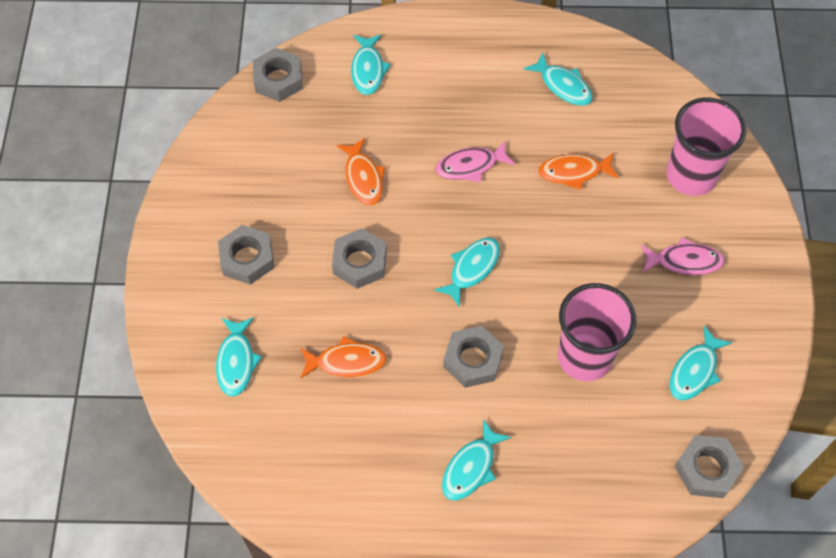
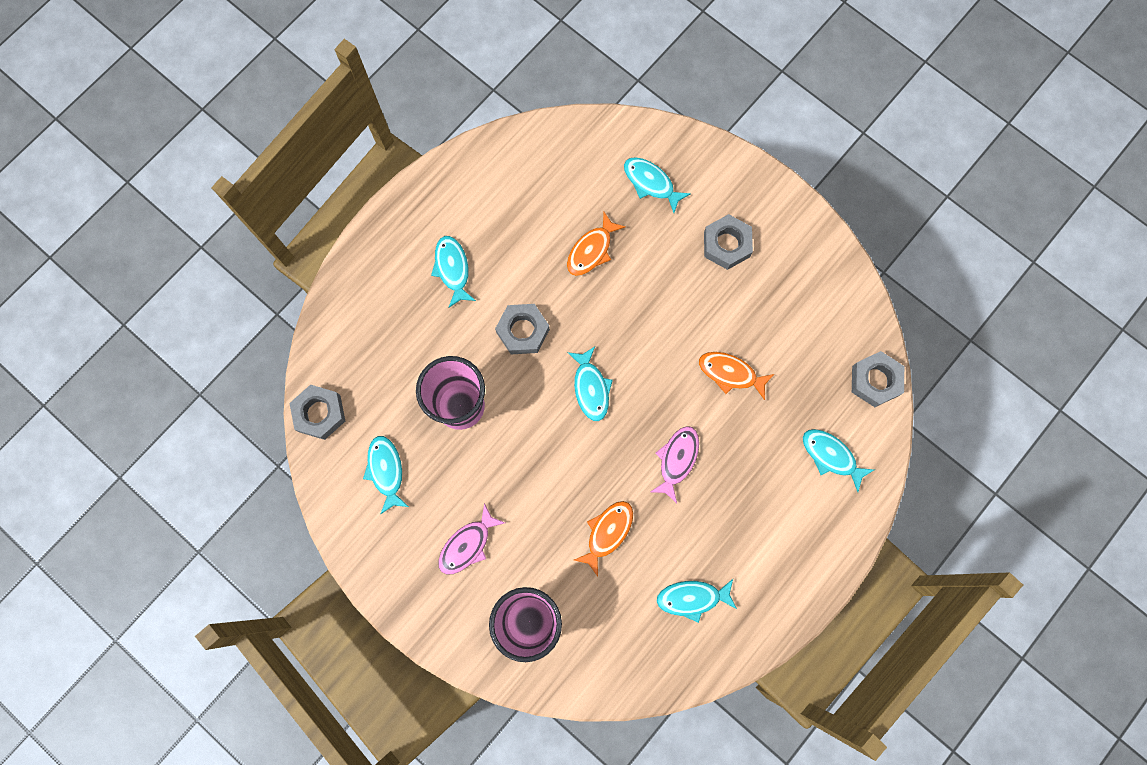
camera: 130 degrees right, 15 degrees up
(359, 262) = (660, 316): grey nut -> none

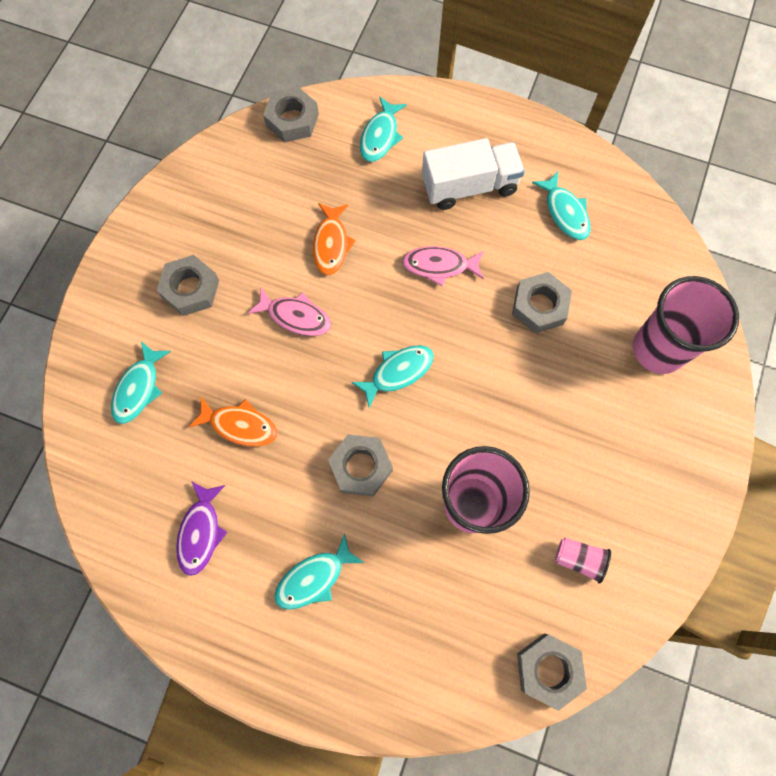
camera: 110 degrees left, 5 degrees down
(386, 471) = (579, 559): turquoise fish -> pink cup
(467, 545) = (615, 438): pink fish -> pink fish (295, 316)
(518, 199) = (201, 532): none -> purple fish
(607, 533) = (539, 306): orange fish -> grey nut
(749, 519) = (469, 186): none -> white truck

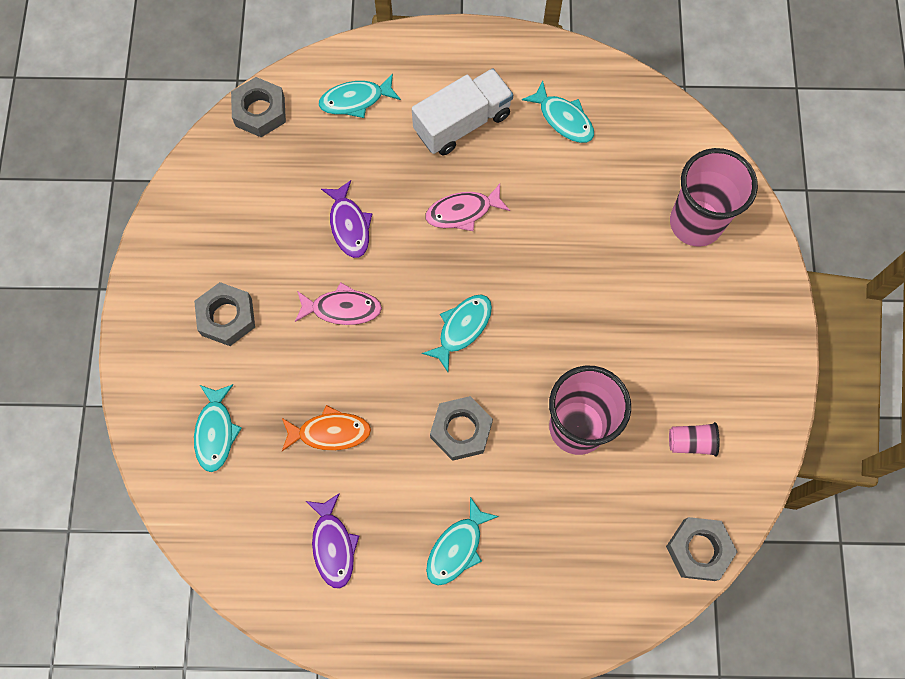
camera: 20 degrees left, 0 degrees up
(331, 244) = (349, 225): orange fish -> purple fish
(380, 136) = (355, 100): turquoise fish -> turquoise fish turned 75 degrees clockwise
(539, 306) = (572, 219): grey nut -> none

